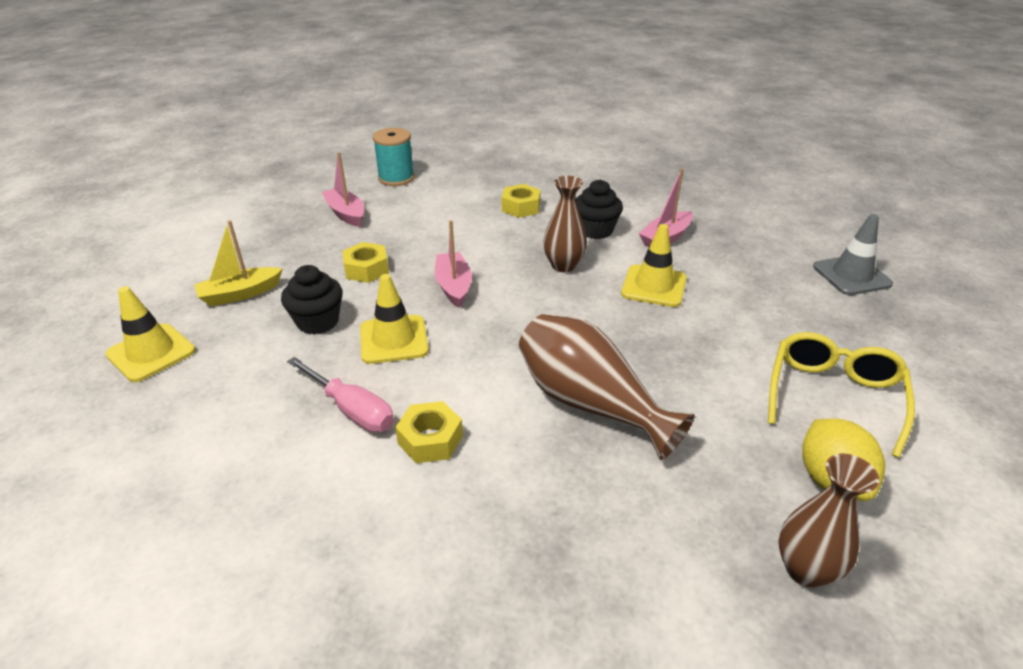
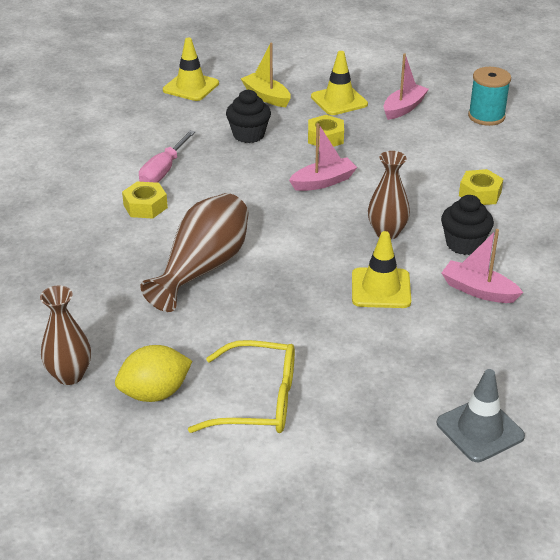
camera: 75 degrees right, 0 degrees up
(394, 339) = (242, 170): yellow traffic cone -> yellow traffic cone (339, 101)

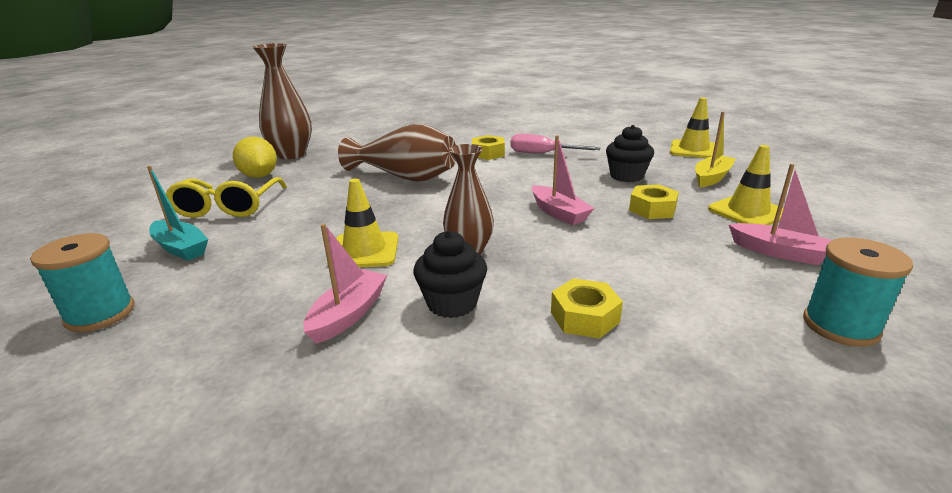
camera: 85 degrees right, 10 degrees down
(69, 375) = (291, 154): brown vase -> brown vase, size x1.50
(361, 413) = (181, 248): none -> turquoise boat
(480, 430) = (100, 314): grey traffic cone -> turquoise spool

